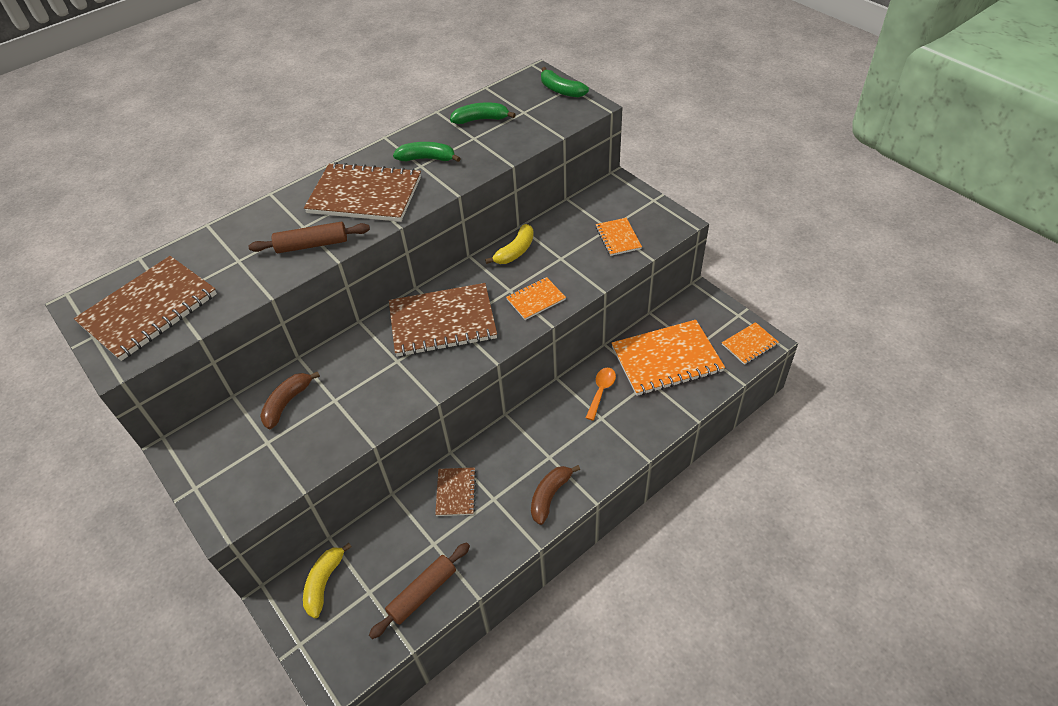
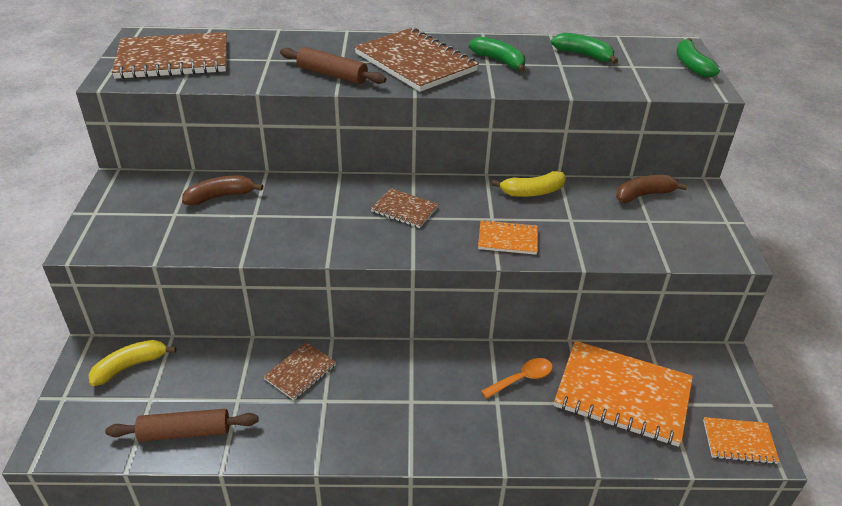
camera: 35 degrees right, 10 degrees down
(442, 322) = (404, 210): brown notebook -> brown notebook, size x0.50
(550, 496) = (375, 435): brown banana -> brown banana (644, 195)
(618, 238) = (650, 234): orange notebook -> none

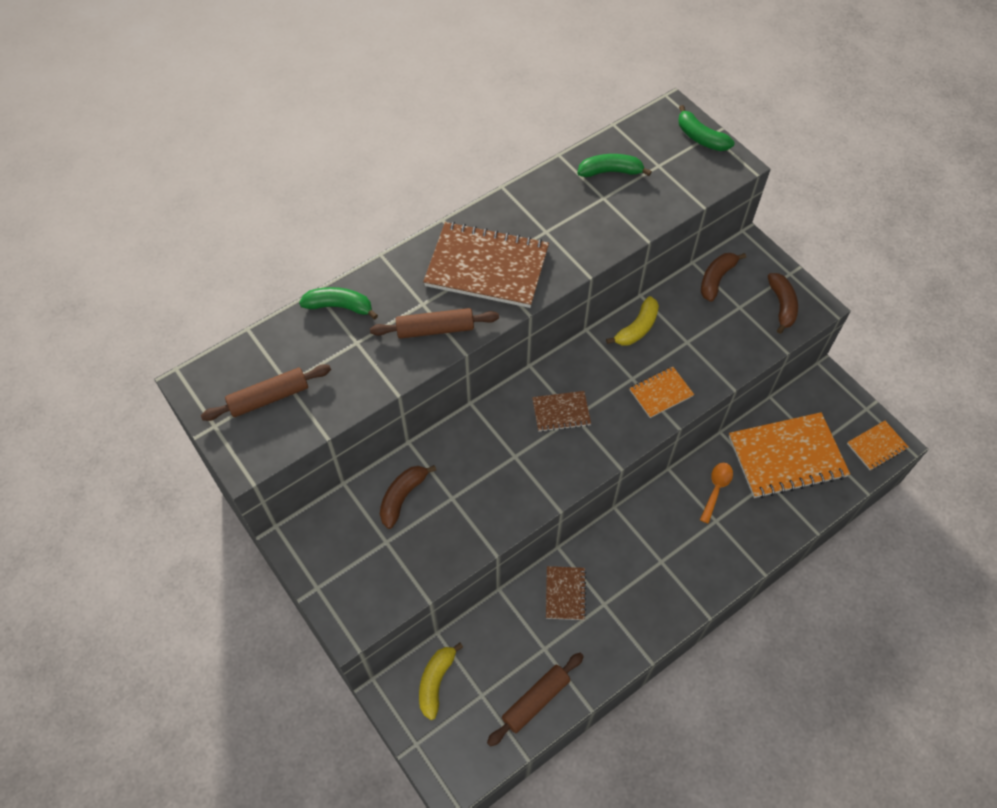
camera: 35 degrees left, 20 degrees up
(173, 59) = (269, 397): brown notebook -> brown rolling pin
(499, 61) = (553, 222): green banana -> green banana (340, 306)
(695, 238) = (781, 306): none -> brown banana

